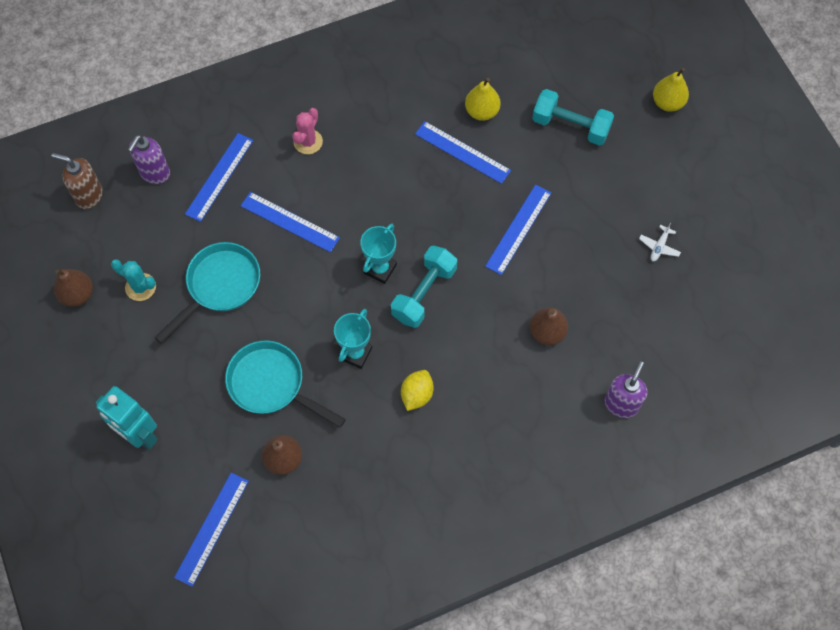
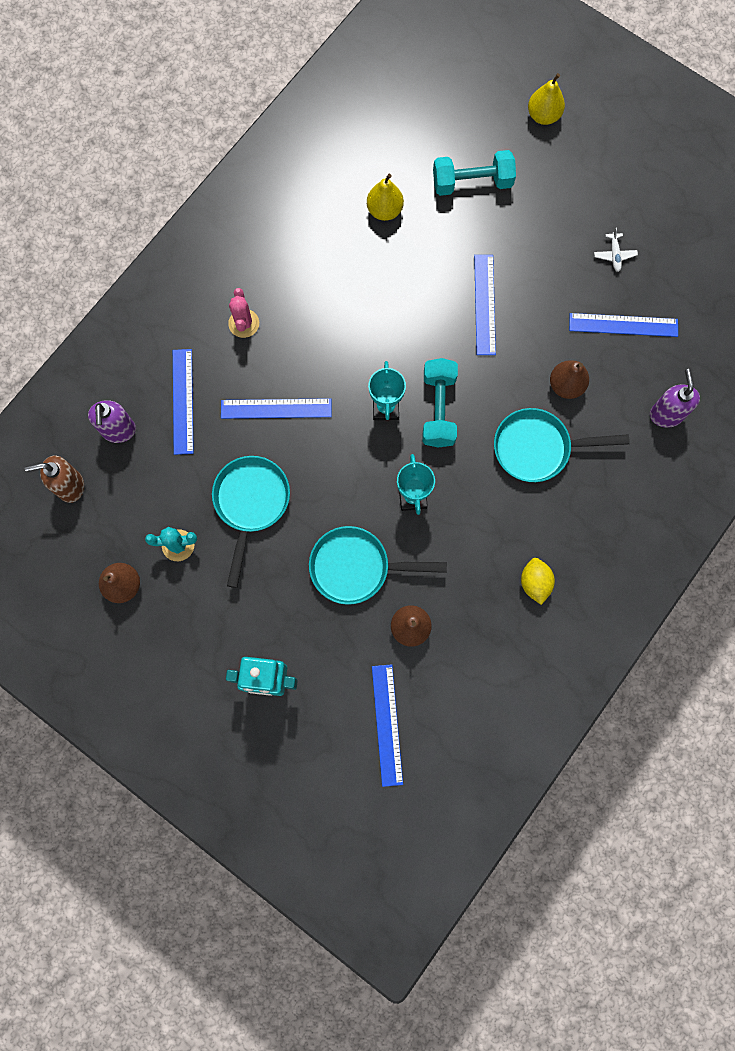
camera: 30 degrees left, 10 degrees up
(417, 395) = (489, 504): yellow lemon -> yellow lemon (534, 583)
(462, 152) = (391, 258): blue ruler -> blue ruler (623, 325)
(488, 371) = (537, 448): none -> turquoise pan

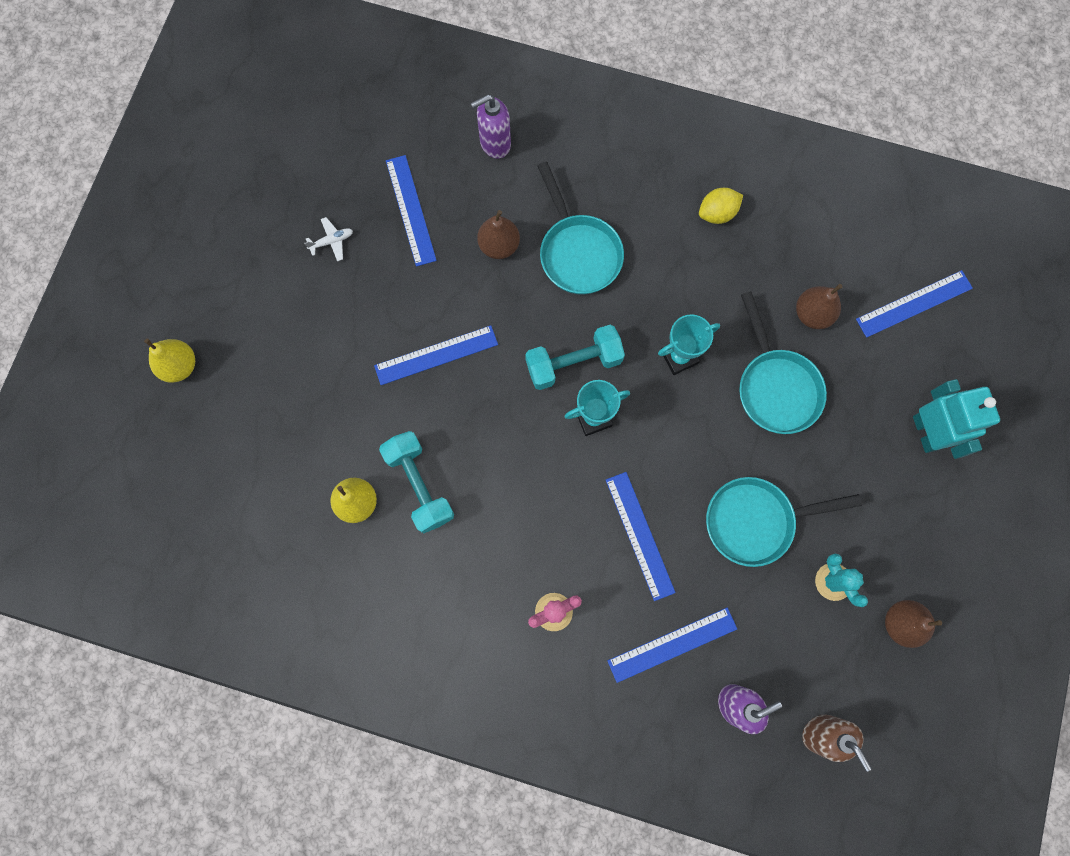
camera: 110 degrees left, 0 degrees up
(472, 183) = (291, 417): turquoise dumbbell -> turquoise dumbbell (419, 485)

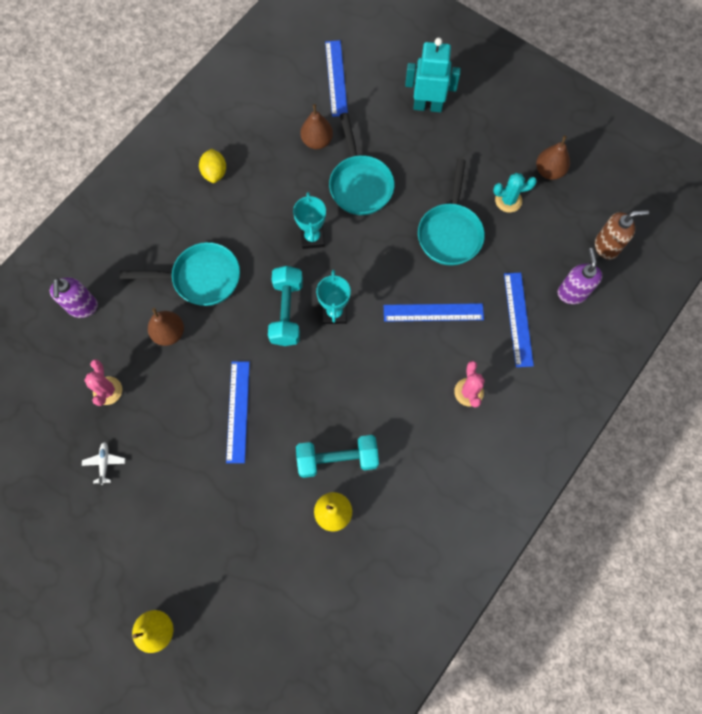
camera: 70 degrees left, 5 degrees down
(410, 210) = (107, 391): blue ruler -> pink cactus
(775, 387) = (360, 184): turquoise pan -> turquoise pan turned 75 degrees clockwise

